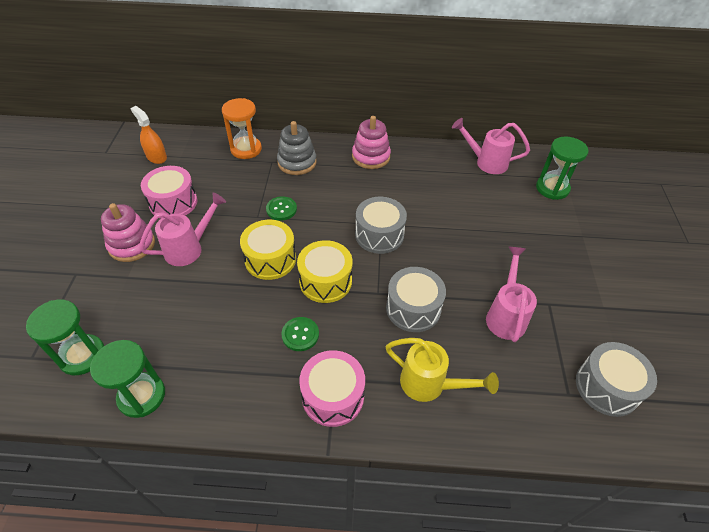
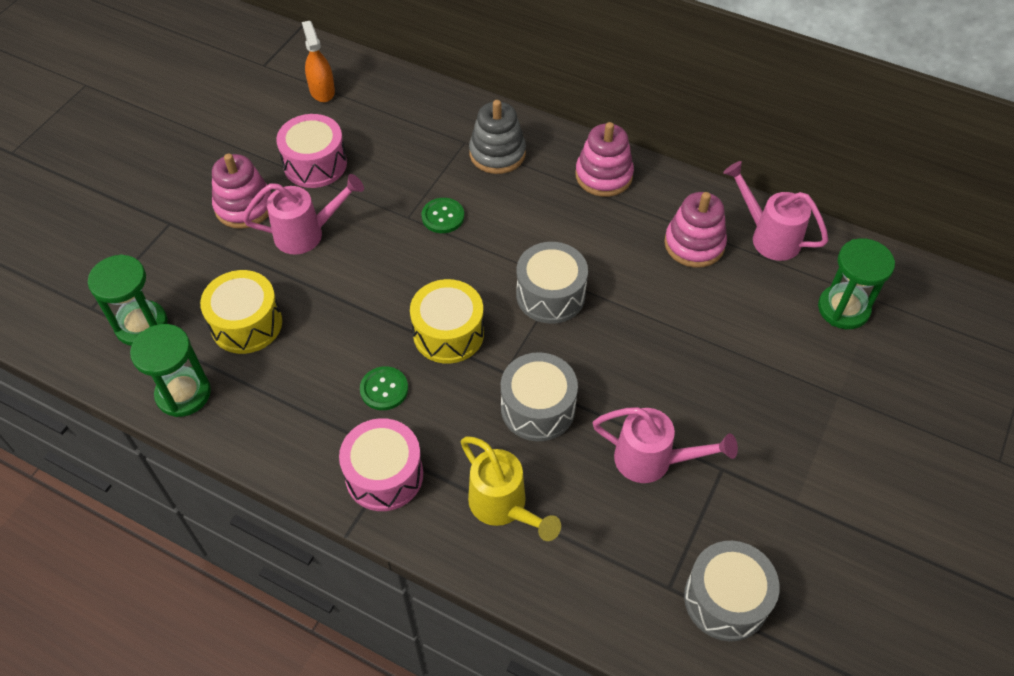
camera: 25 degrees right, 5 degrees up
(246, 149) = (440, 113): orange hourglass -> none
(270, 259) = (396, 281): yellow drum -> yellow drum (246, 324)
(447, 179) = (694, 244): none -> pink stacking toy
(506, 315) = (653, 461): pink watering can -> pink watering can turned 75 degrees clockwise

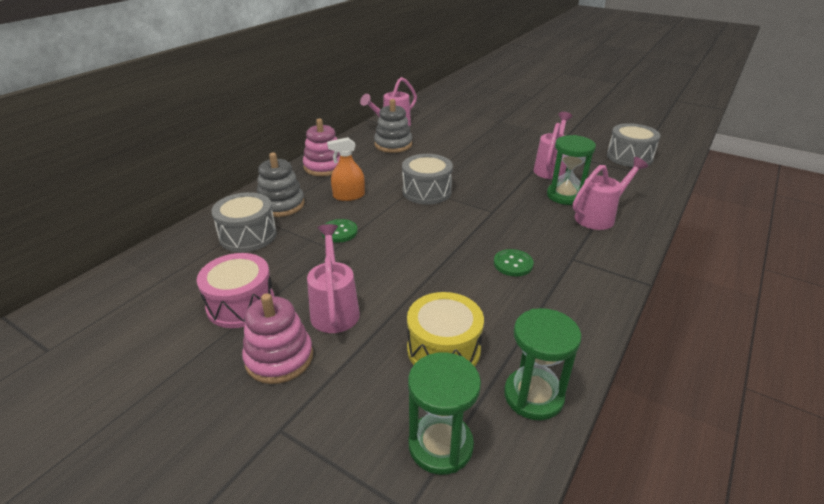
camera: 85 degrees left, 20 degrees down
(322, 90) = (132, 301): orange spray bottle -> orange spray bottle (349, 196)
(384, 475) = (590, 265): pink drum -> none
(448, 333) = (458, 233): yellow drum -> none
(504, 507) = (599, 216): yellow watering can -> pink watering can
(538, 408) = (520, 201): grey drum -> grey drum (248, 235)
(694, 244) = (393, 145): pink stacking toy -> grey stacking toy
(843, 309) = (446, 114): green hourglass -> green hourglass (565, 196)

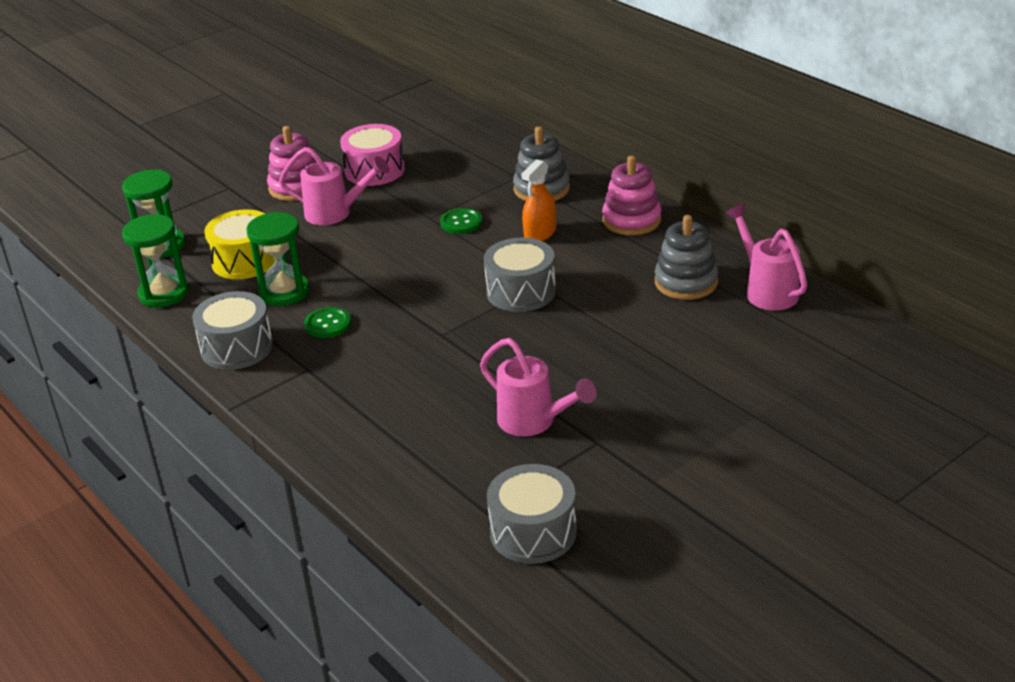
camera: 110 degrees right, 0 degrees up
(248, 235) = (487, 171): grey drum -> grey drum (237, 347)
(349, 196) = (540, 233): orange spray bottle -> orange spray bottle turned 150 degrees counterclockwise
(565, 196) = (444, 409): green hourglass -> green hourglass (284, 292)
(599, 216) = (375, 422): pink watering can -> none

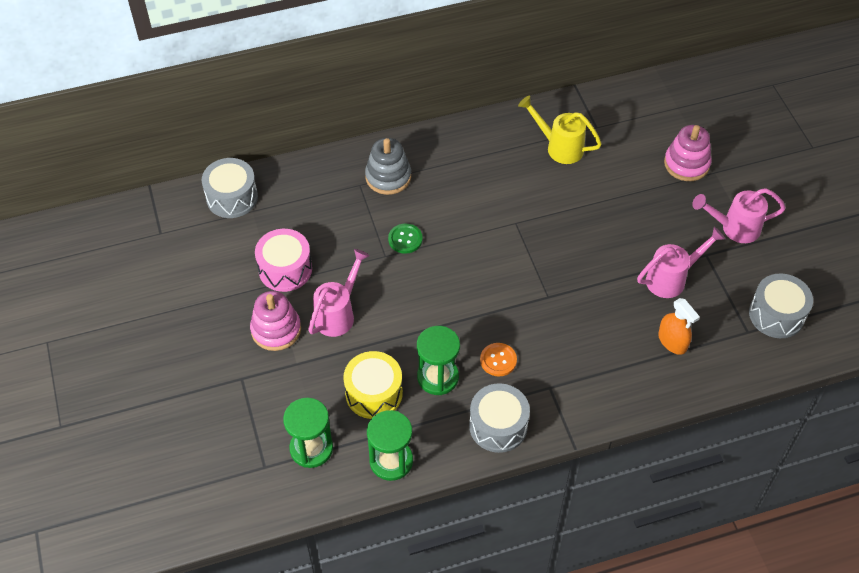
camera: 70 degrees left, 20 degrees up
(328, 324) = (498, 360): green button -> orange button
(521, 291) = (520, 235): grey drum -> grey drum (232, 197)
(540, 233) = (450, 199): orange spray bottle -> orange spray bottle (672, 341)
(631, 220) = (465, 144): pink stacking toy -> pink stacking toy (686, 164)
(686, 282) = (559, 147): grey stacking toy -> yellow watering can
(766, 290) = (590, 113): pink watering can -> pink watering can (734, 228)

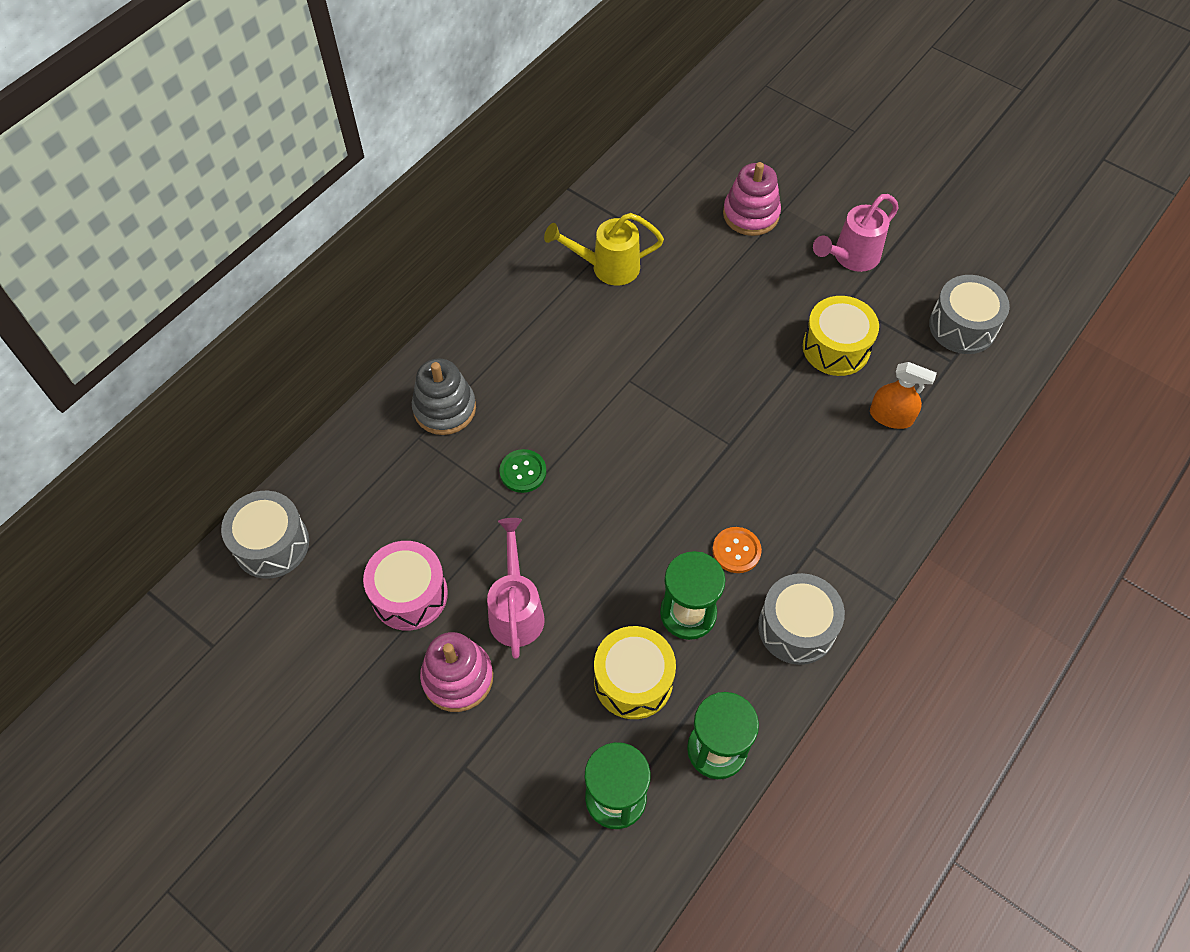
camera: 35 degrees left, 5 degrees up
(672, 278) = (836, 347): pink watering can -> yellow drum

